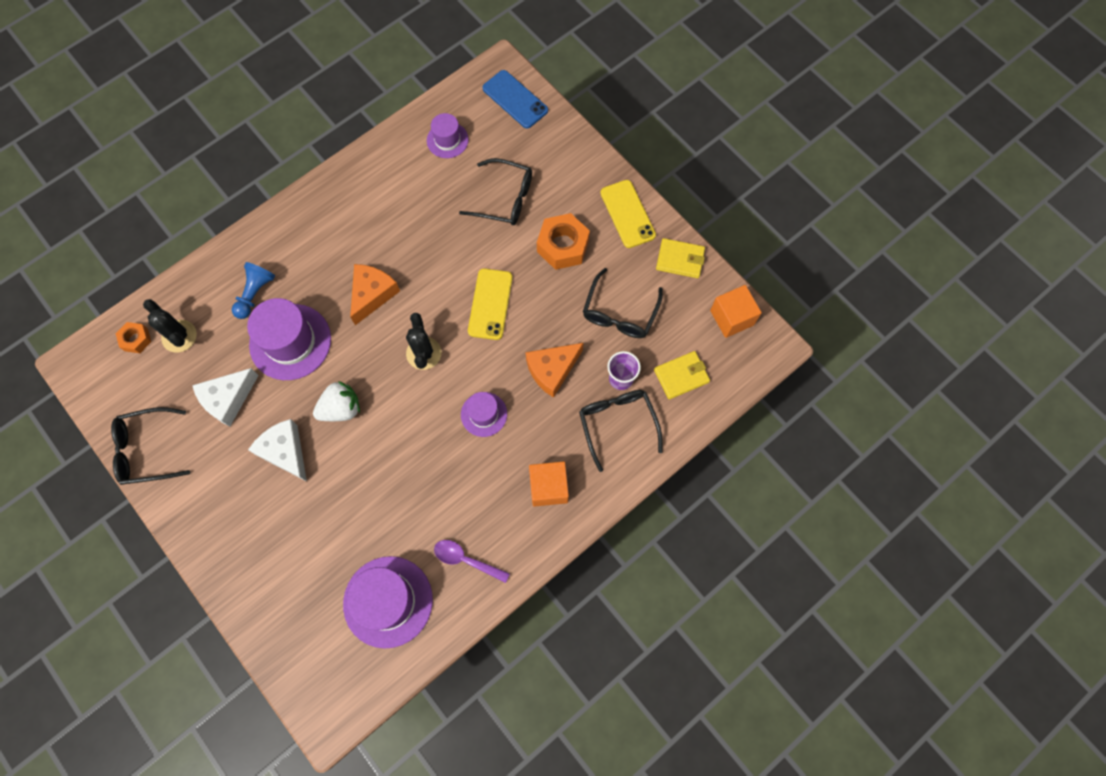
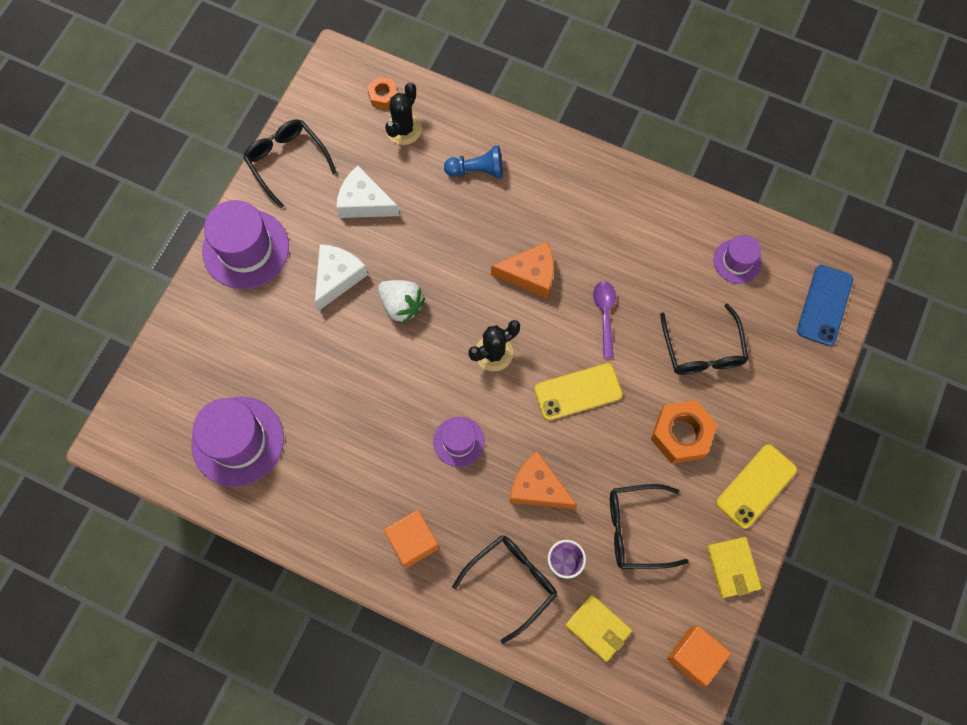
camera: 65 degrees right, 0 degrees up
(290, 342) = (445, 226): purple hat -> purple hat (246, 249)
(466, 560) = (306, 495): purple spoon -> purple spoon (605, 315)

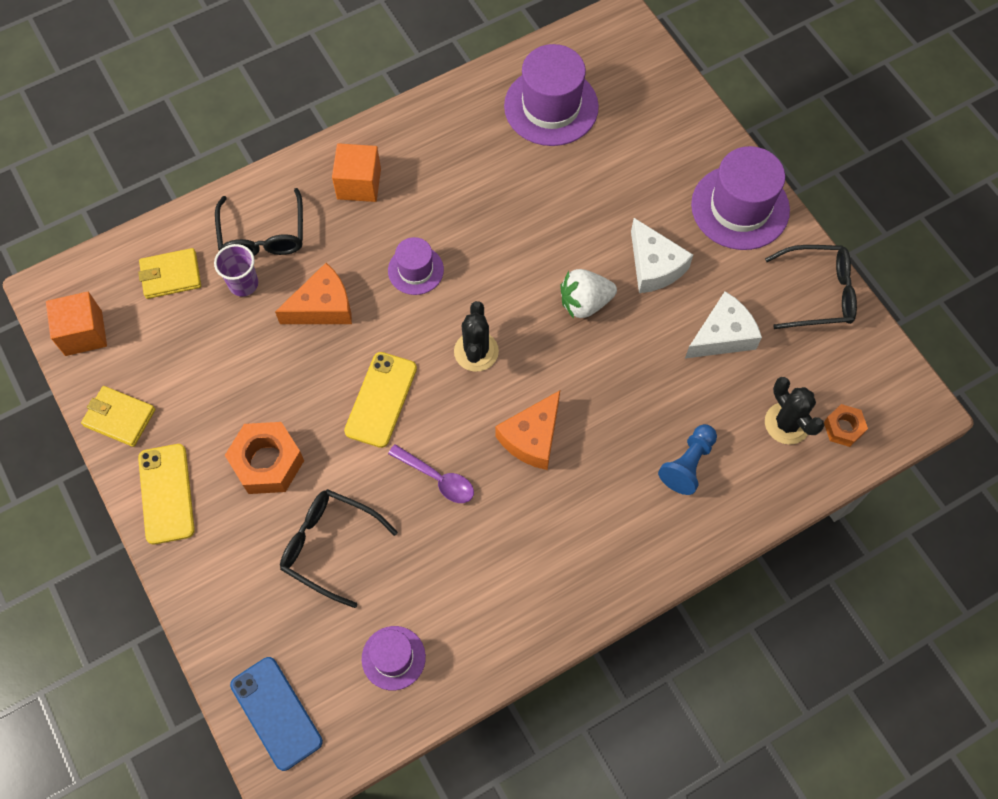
camera: 125 degrees right, 5 degrees down
(636, 529) = (220, 362): black glasses -> none

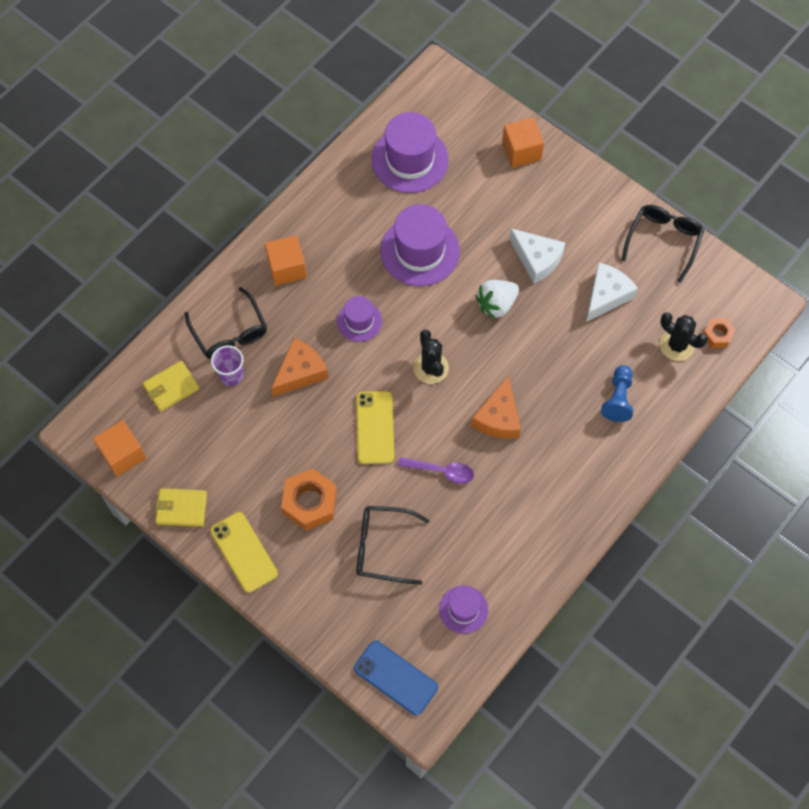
camera: 20 degrees left, 0 degrees up
(686, 136) = (521, 151): none -> orange cube
(740, 207) = (582, 194): purple hat -> purple hat (420, 251)
(818, 293) = (663, 241): black glasses -> black glasses turned 45 degrees counterclockwise

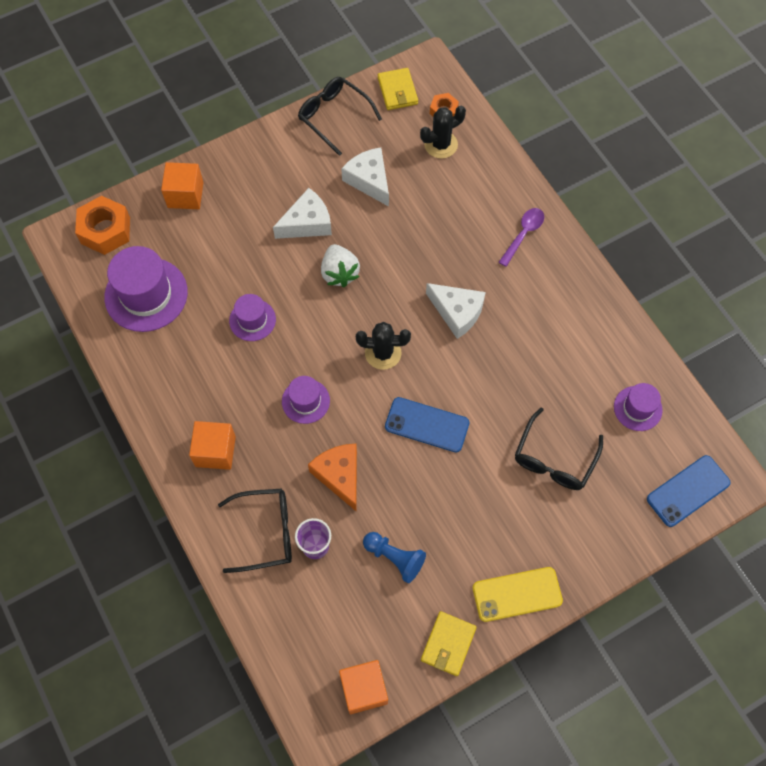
camera: 70 degrees left, 0 degrees up
(171, 387) = (305, 613): yellow wallet -> yellow wallet (397, 91)
(310, 503) = (485, 512): orange nut -> orange nut (105, 230)
(375, 427) = (427, 425): yellow phone -> blue phone
(420, 251) = (252, 320): purple hat -> purple hat, size x0.56
(441, 471) = (494, 380): purple spoon -> purple spoon (523, 234)
(498, 418) = (457, 312): orange cheese -> white cheese
(618, 399) = (475, 209): blue pawn -> blue pawn (395, 558)

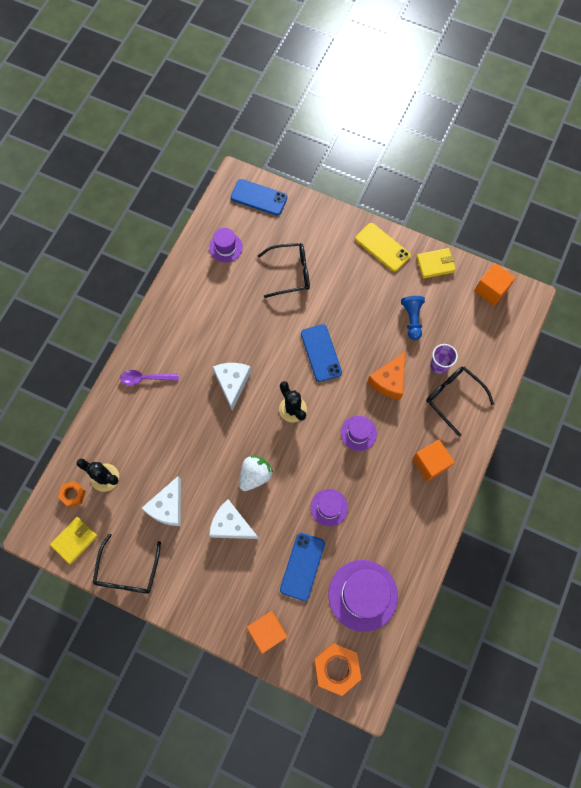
camera: 125 degrees left, 5 degrees up
(217, 259) = (302, 566): none -> blue phone

